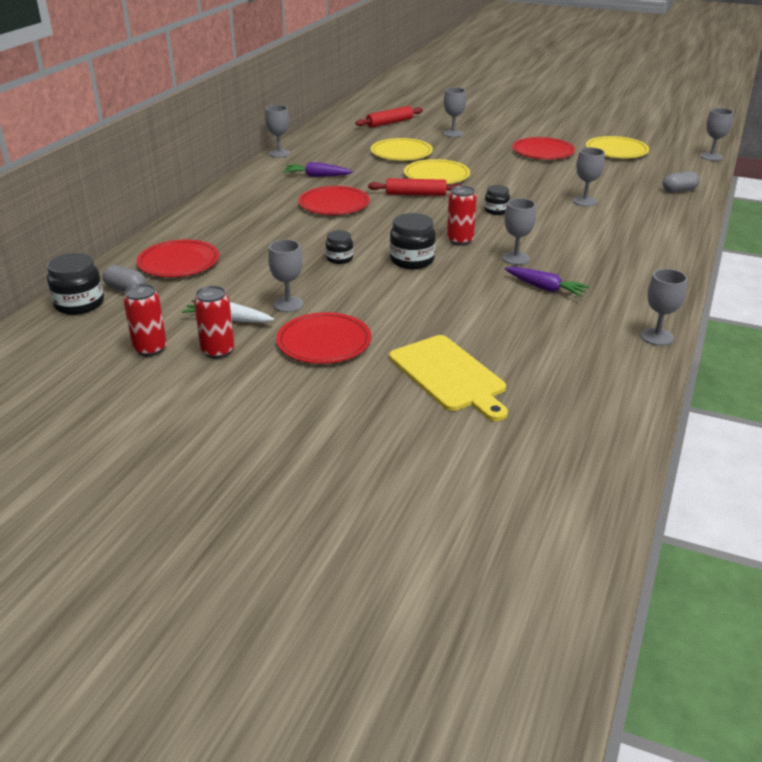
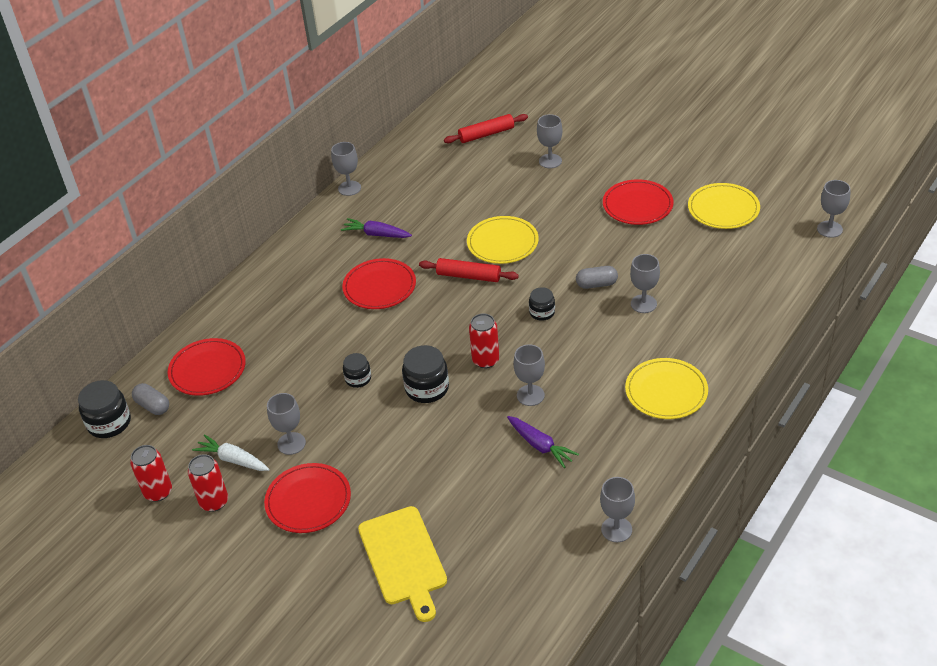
camera: 15 degrees right, 10 degrees up
(401, 153) = (479, 196): yellow plate -> yellow plate (666, 391)
(679, 190) = (758, 292): grey capsule -> grey capsule (596, 284)

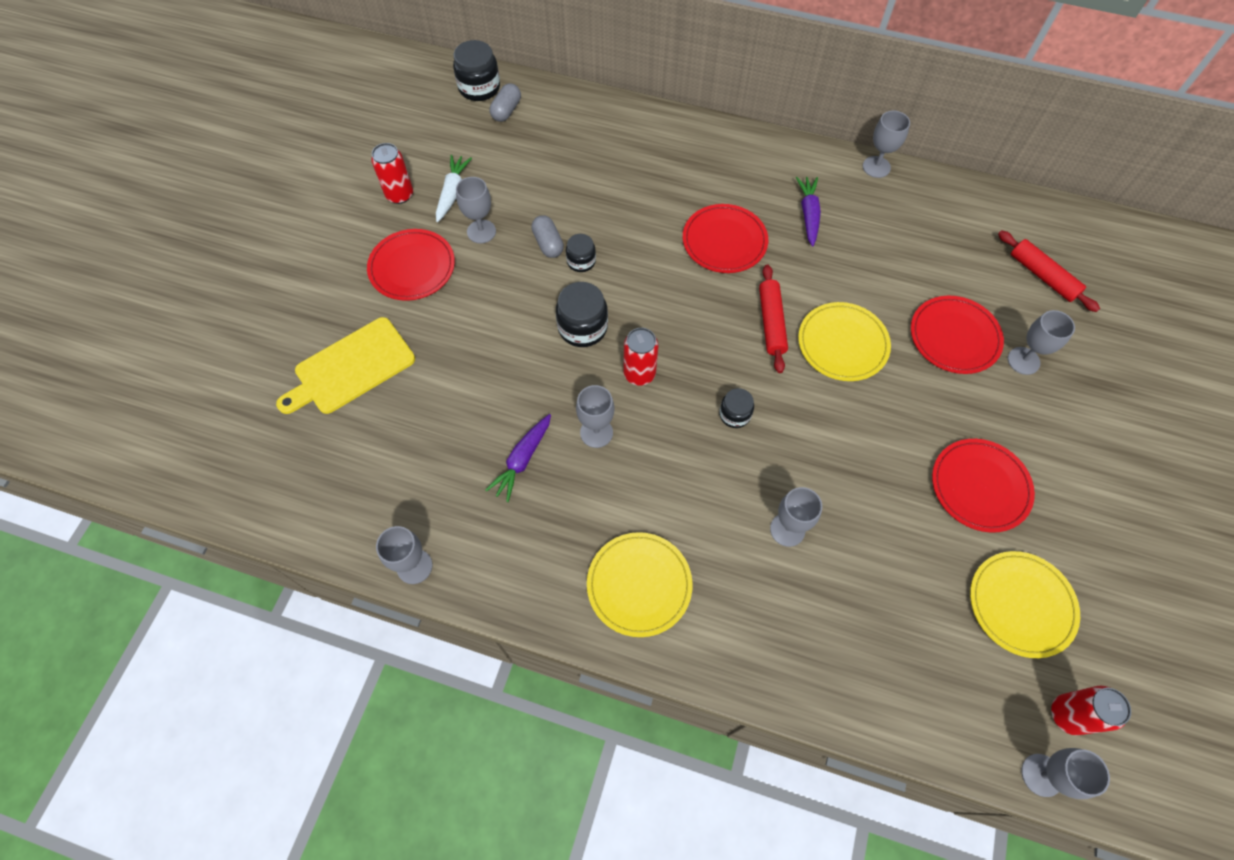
camera: 70 degrees right, 20 degrees up
(158, 492) = (405, 150): red can -> red can (1068, 714)
(207, 369) = (562, 135): red plate -> red plate (954, 337)
(596, 284) = (805, 466): grey capsule -> grey capsule (548, 244)

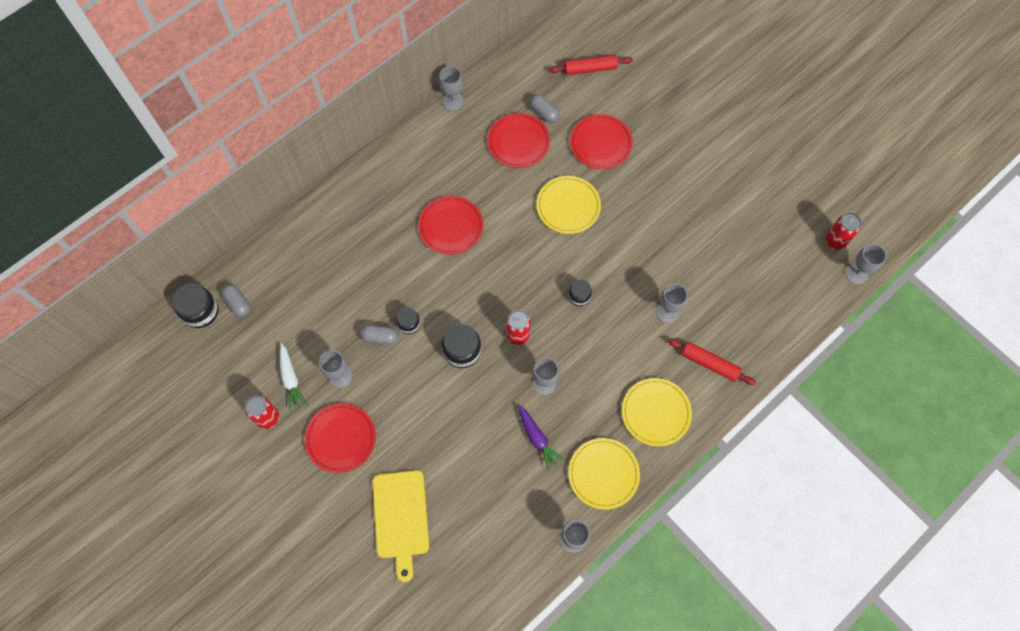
camera: 60 degrees left, 5 degrees up
(452, 192) = (291, 379): white carrot -> white carrot turned 150 degrees counterclockwise
(771, 322) = (529, 237): red rolling pin -> red rolling pin (709, 364)
(808, 214) = (463, 164): purple carrot -> none
(941, 259) = (544, 113): none -> grey capsule
(980, 486) = (698, 196): red plate -> red plate (518, 142)
(1021, 604) = (772, 222): yellow plate -> yellow plate (603, 474)
(1023, 361) = (637, 119): grey goblet -> none

